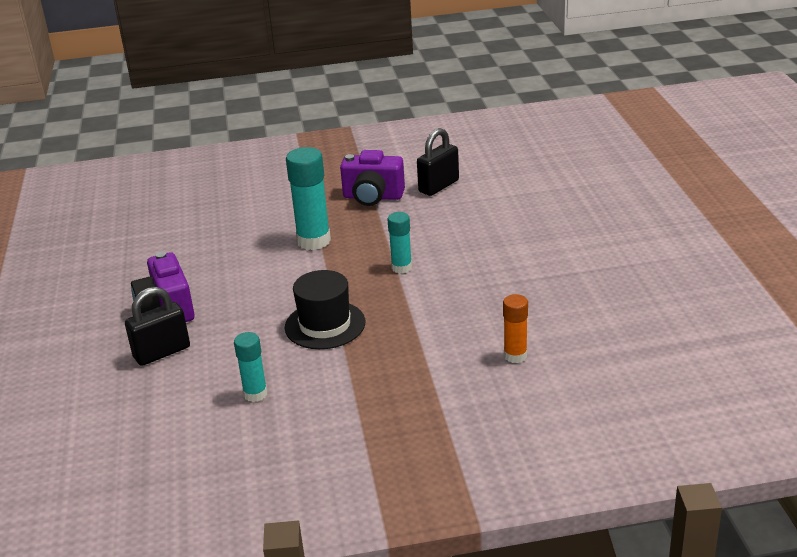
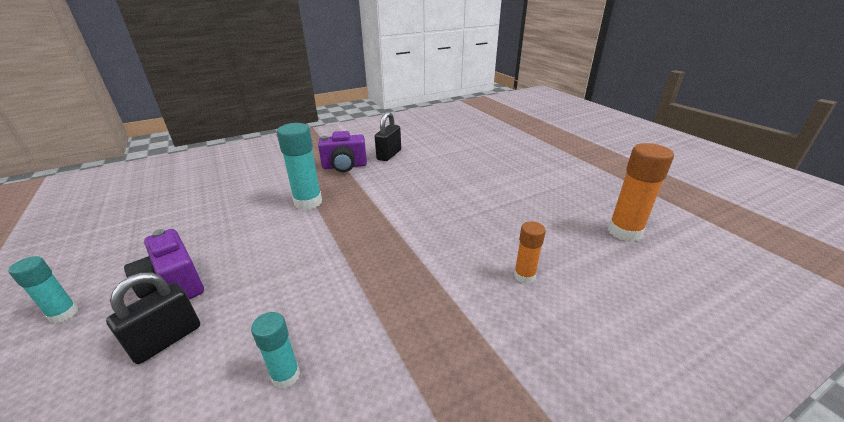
camera: 20 degrees left, 0 degrees up
(325, 325) = (340, 275): black hat -> none
(401, 268) = (388, 213): turquoise glue stick -> turquoise glue stick (64, 314)
(675, 330) = (624, 232): none -> orange glue stick

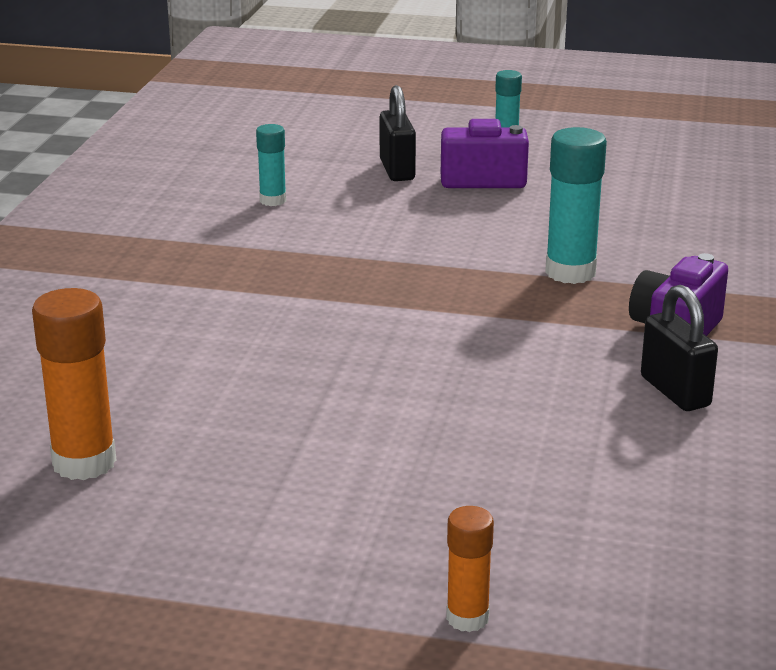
camera: 130 degrees right, 5 degrees down
(524, 276) = (170, 339): orange glue stick -> orange glue stick (467, 618)

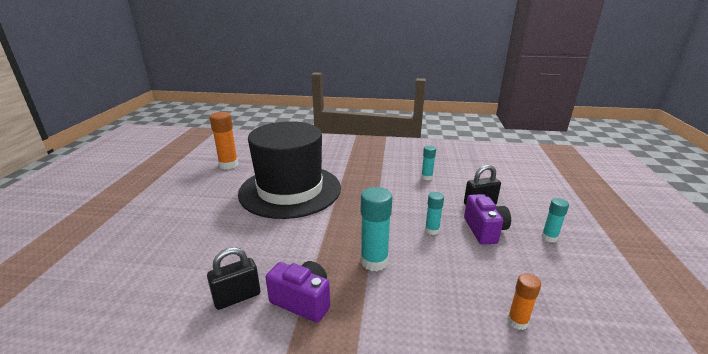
camera: 85 degrees right, 0 degrees up
(287, 355) = (290, 190): none -> black hat
(467, 618) = (99, 235): orange glue stick -> orange glue stick (517, 322)
(479, 218) = (432, 230): none -> turquoise glue stick

